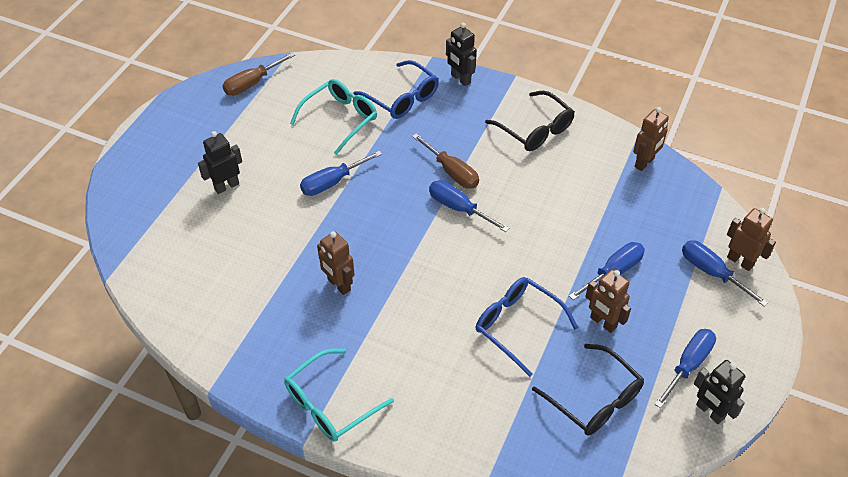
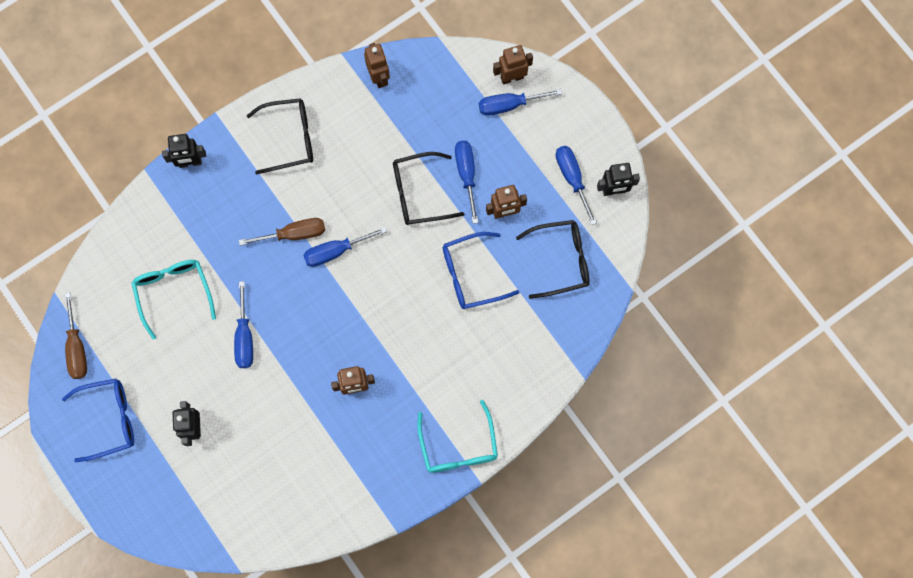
camera: 60 degrees left, 25 degrees up
(402, 98) = (182, 226): blue glasses -> blue glasses (109, 419)
(564, 244) = (419, 193): none -> black glasses

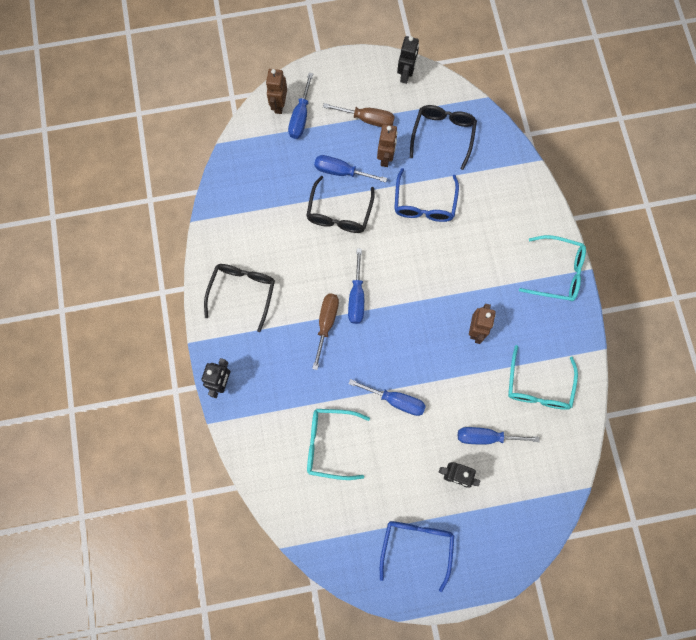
camera: 65 degrees left, 0 degrees up
(77, 348) = (340, 548): brown screwdriver -> brown screwdriver (367, 119)
(323, 475) = (538, 386): none -> turquoise glasses
(379, 77) = (227, 201): brown robot -> none
(572, 178) = (382, 99): blue screwdriver -> blue screwdriver (486, 437)

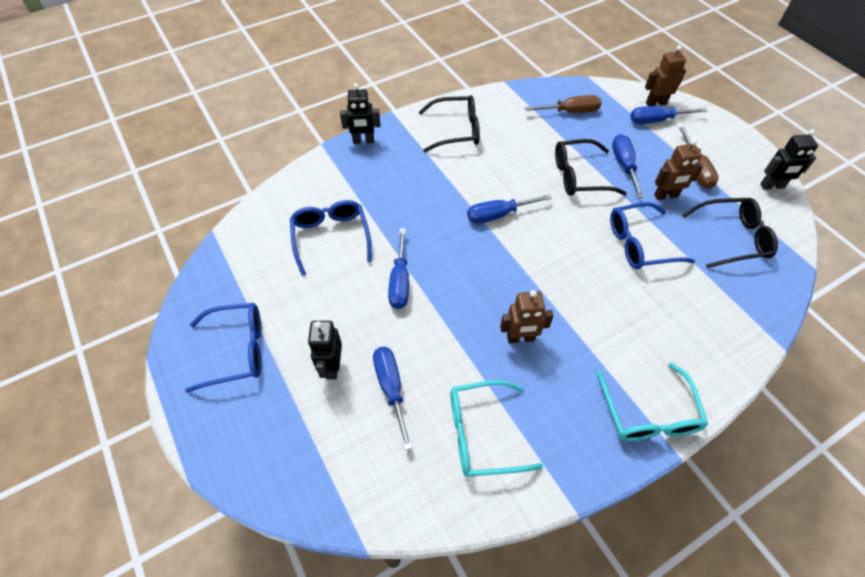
camera: 70 degrees right, 20 degrees down
(326, 323) = (457, 199): brown screwdriver -> brown screwdriver (570, 112)
(330, 443) = (331, 237): turquoise glasses -> blue glasses

